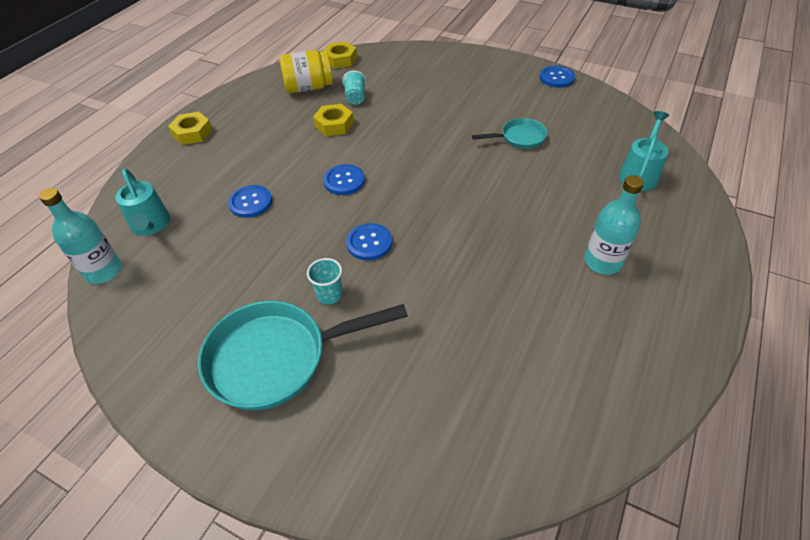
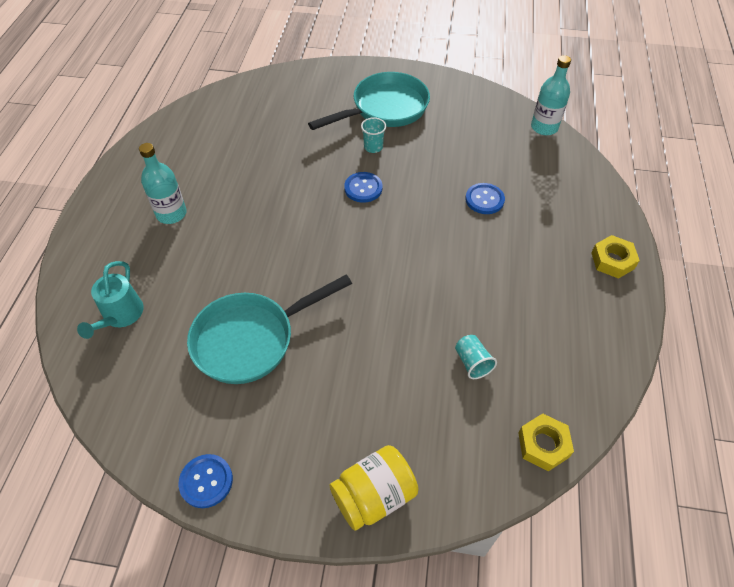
camera: 160 degrees right, 5 degrees up
(151, 226) = (546, 163): turquoise watering can -> none
(309, 88) = (544, 367): yellow jar -> yellow jar (374, 495)
(334, 125) = (470, 309): yellow nut -> none
(344, 181) = (416, 239): blue button -> none
(519, 138) = (251, 339): turquoise pan -> turquoise pan, size x1.93

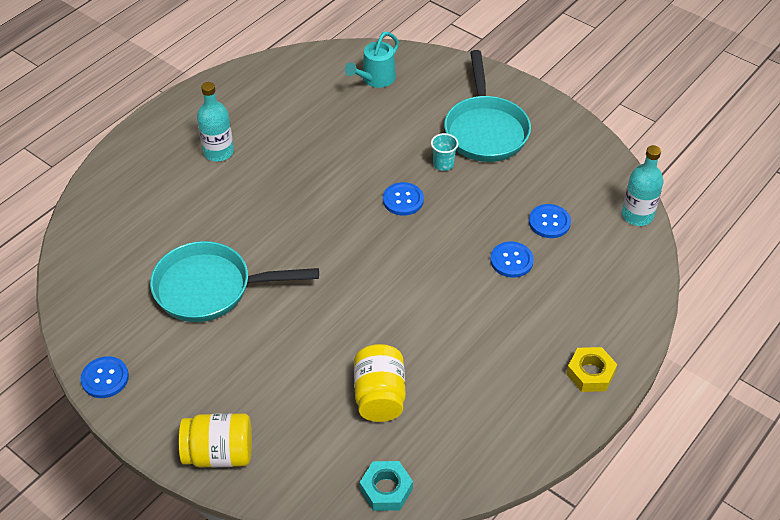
camera: 30 degrees right, 5 degrees down
(120, 316) = (123, 222): turquoise watering can -> turquoise watering can (375, 79)
(385, 109) = (485, 130): turquoise pan -> turquoise pan turned 90 degrees clockwise
(472, 362) = (379, 396): turquoise cup -> yellow jar
(488, 158) = (549, 222): none -> blue button
(543, 445) = (386, 489): yellow nut -> turquoise nut

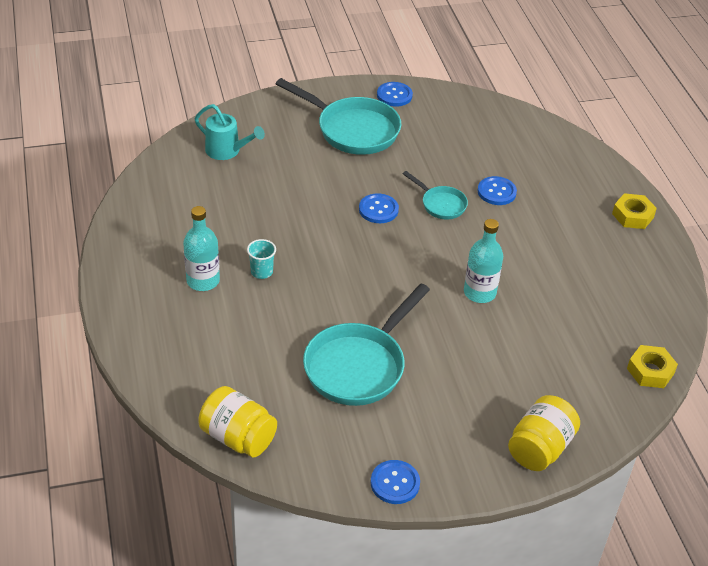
camera: 55 degrees left, 5 degrees down
(375, 79) = (227, 151): turquoise watering can -> turquoise watering can turned 45 degrees counterclockwise
(379, 396) = (562, 328): yellow jar -> yellow jar (238, 437)
(386, 489) = (650, 371): turquoise nut -> yellow nut
(443, 164) = (364, 169): turquoise cup -> turquoise cup (262, 272)
(453, 234) = (441, 204): none -> turquoise pan
(549, 222) = (479, 154): blue button -> blue button (394, 95)
(637, 215) = (514, 113): turquoise bottle -> turquoise bottle (479, 292)

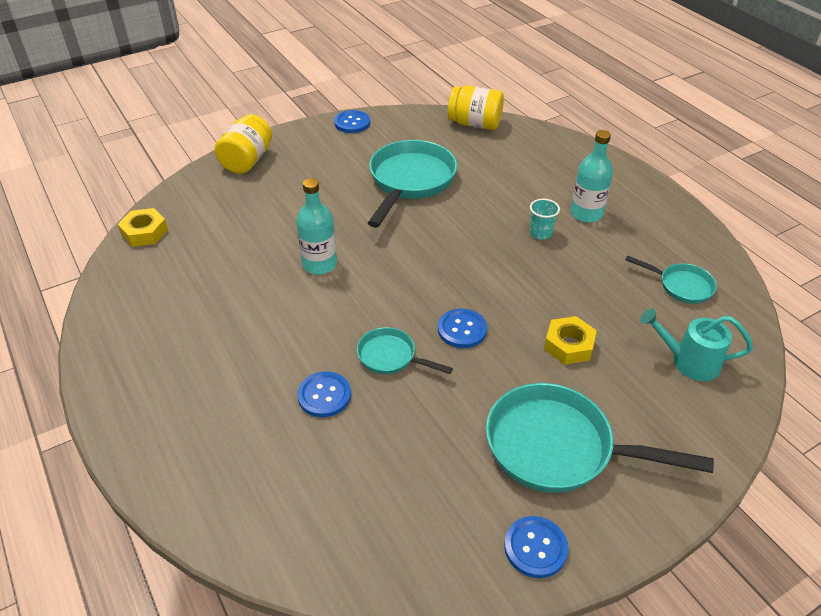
camera: 165 degrees right, 0 degrees up
(180, 198) = (681, 286): none -> turquoise pan
(632, 216) = (135, 408): yellow nut -> yellow nut (568, 345)

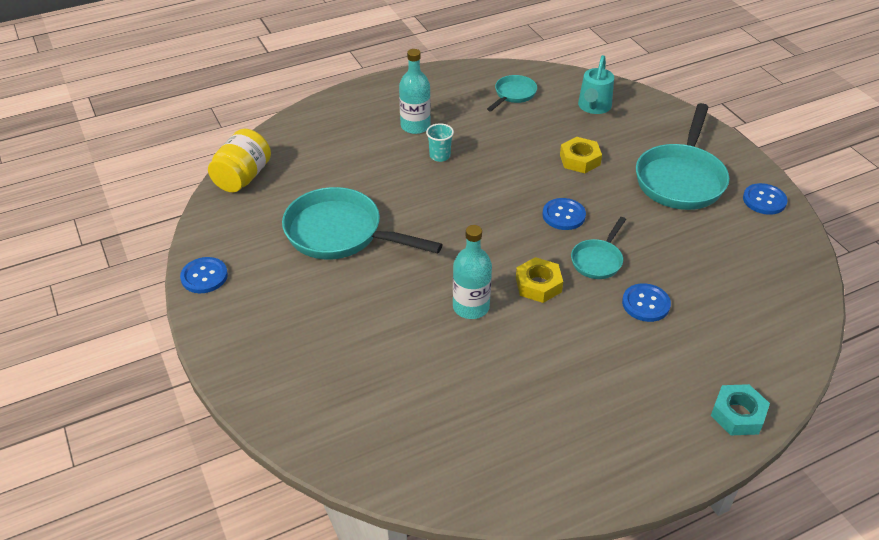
camera: 85 degrees left, 0 degrees up
(144, 232) = (396, 474): yellow nut -> yellow nut (538, 285)
(160, 465) = (738, 414): none -> turquoise nut
(247, 161) = (260, 377): yellow jar -> none

